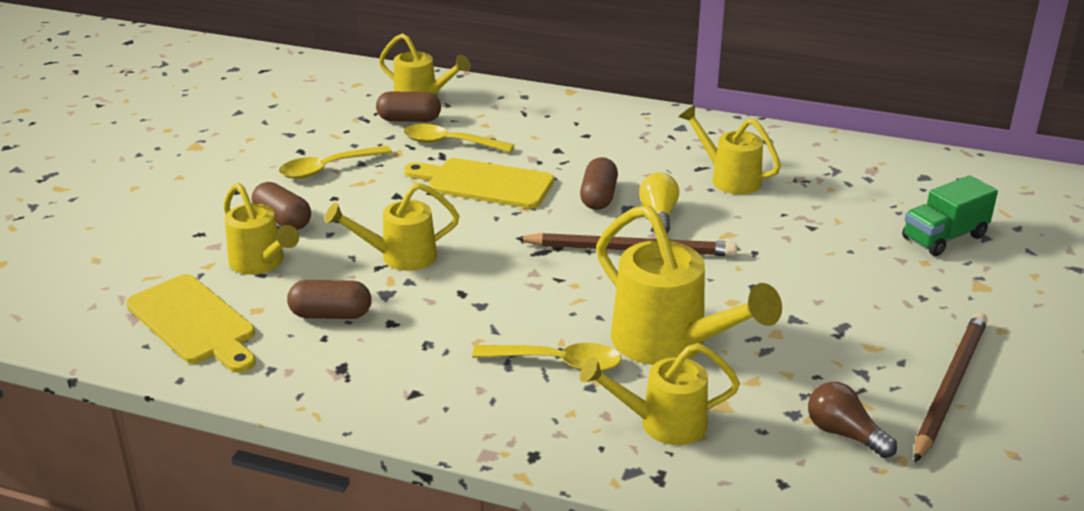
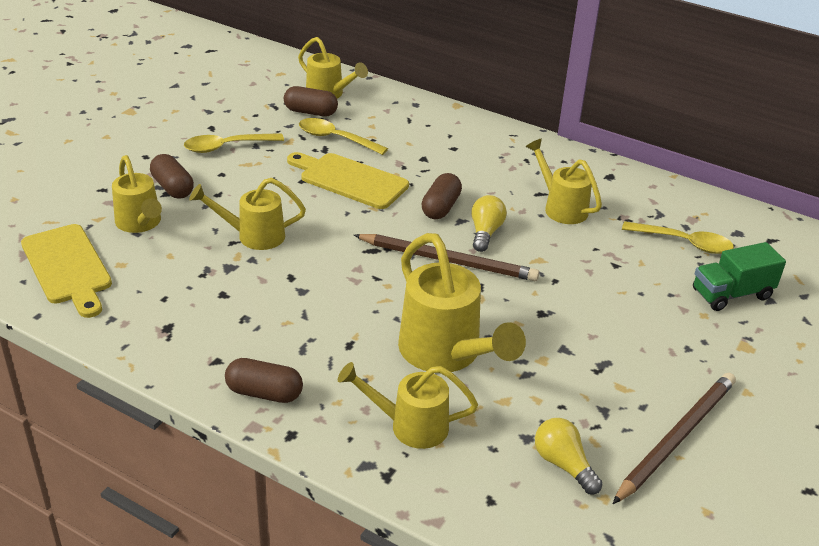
camera: 10 degrees right, 5 degrees up
(331, 315) = (177, 278): brown capsule -> brown capsule (264, 393)
(557, 363) = (344, 354): yellow spoon -> yellow spoon (684, 243)
(844, 434) = (563, 465): brown light bulb -> yellow light bulb

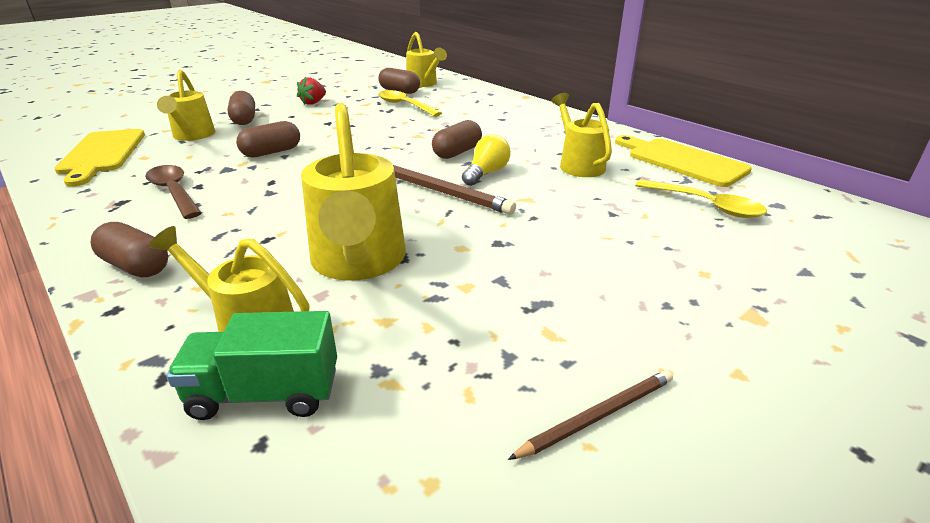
camera: 20 degrees right, 5 degrees down
(208, 306) = (174, 192): none -> brown spoon
(227, 147) = (313, 103): yellow spoon -> red strawberry
(253, 236) = (271, 152): yellow watering can -> brown capsule
(349, 180) = (391, 128): yellow cutting board -> yellow cutting board (682, 161)
(563, 465) = (402, 417): yellow light bulb -> none
(676, 438) = (598, 416): brown pencil -> brown pencil, size x0.58
(731, 294) = (751, 258): green truck -> green truck (265, 393)

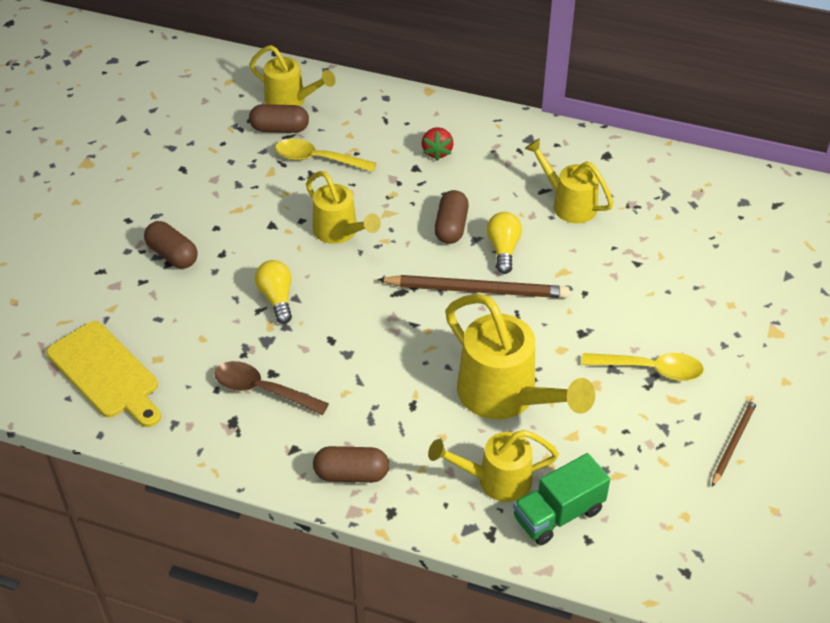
camera: 30 degrees left, 15 degrees up
(192, 136) = (157, 306): yellow watering can -> yellow watering can (340, 232)
(271, 152) = (277, 298): brown capsule -> yellow light bulb
(313, 103) = (208, 191): red strawberry -> red strawberry (437, 152)
(682, 161) = (647, 164): yellow cutting board -> none
(705, 205) = (695, 224): yellow spoon -> yellow spoon (650, 369)

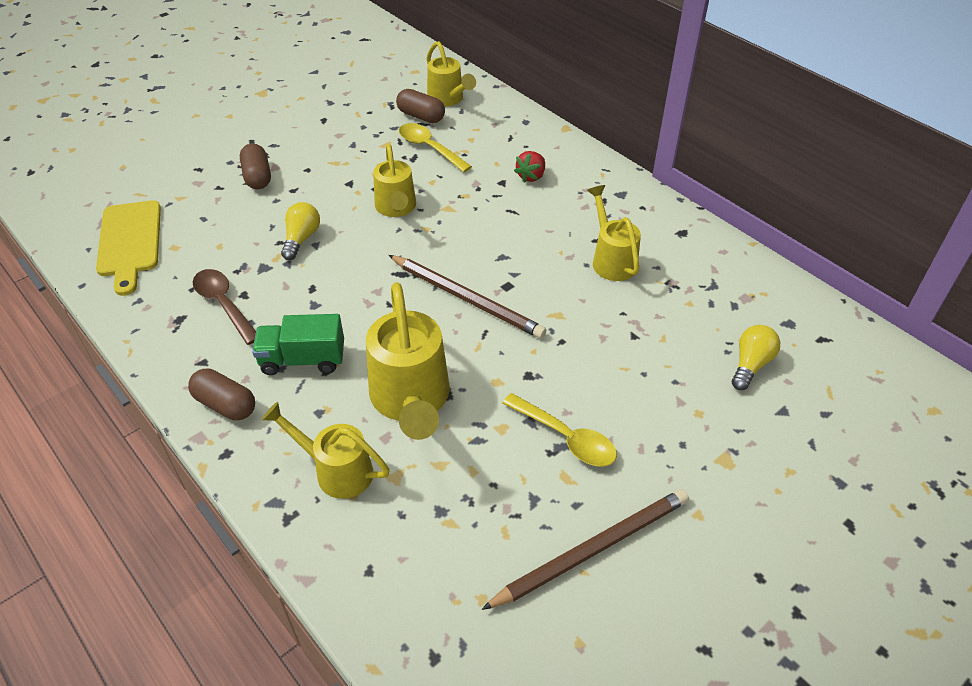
camera: 30 degrees right, 0 degrees up
(451, 227) = (490, 239): brown capsule -> none
(503, 249) = (519, 274): yellow light bulb -> yellow light bulb (750, 364)
(558, 514) = (363, 531): green truck -> green truck (303, 360)
(733, 442) = (592, 549): brown pencil -> brown pencil, size x1.74

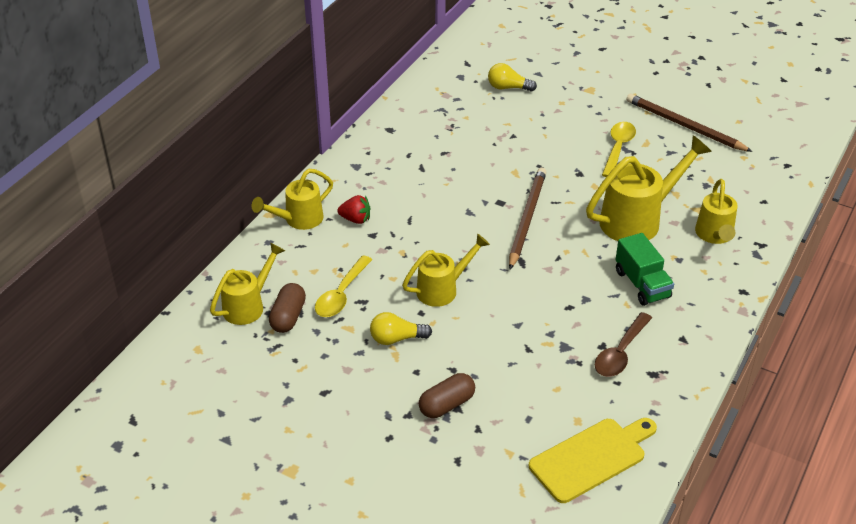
camera: 110 degrees left, 5 degrees down
(225, 404) = (708, 308): brown capsule -> none
(301, 239) = (516, 336): yellow light bulb -> yellow light bulb (396, 338)
(611, 260) = (441, 157): yellow watering can -> yellow watering can (298, 220)

